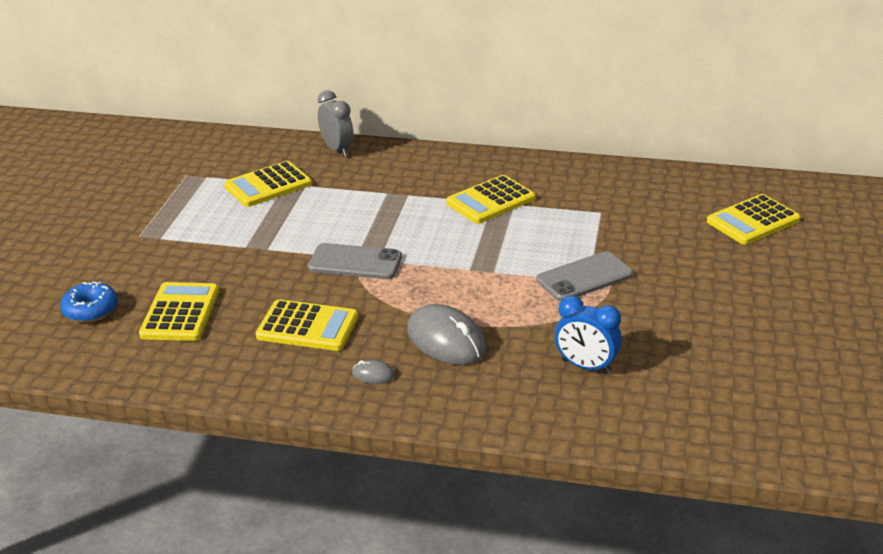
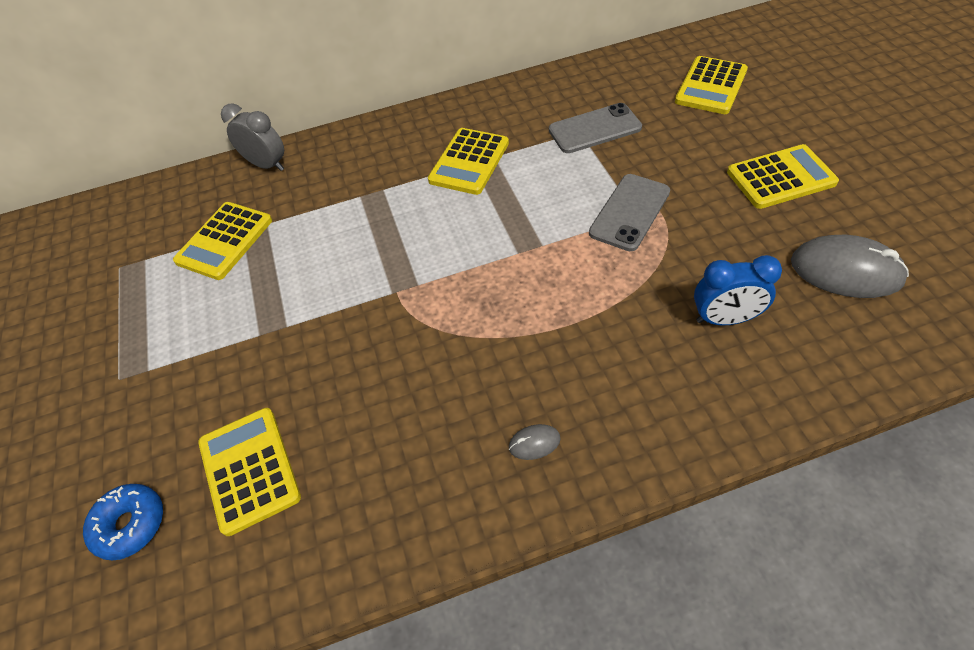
camera: 25 degrees left, 20 degrees up
(307, 327) = (412, 413): yellow calculator -> yellow calculator (780, 178)
(355, 262) = (396, 299): grey phone -> grey phone (594, 129)
(446, 340) = (569, 355): grey mouse -> grey mouse (846, 271)

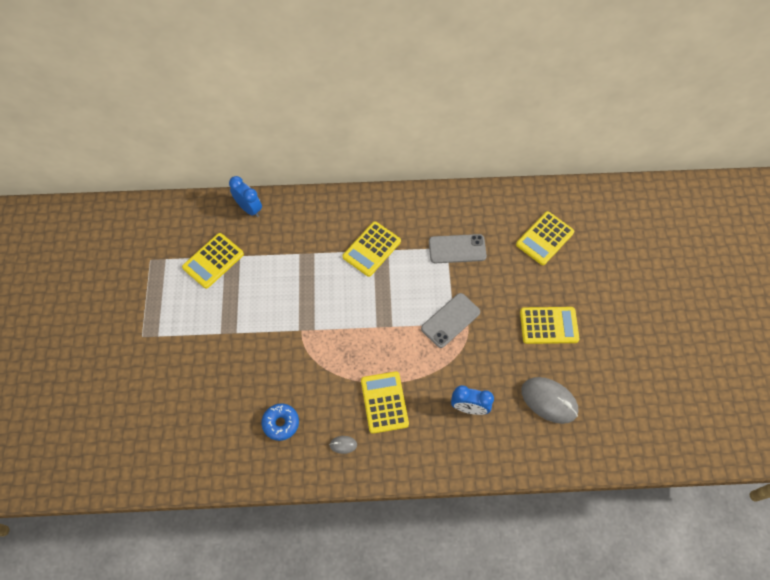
camera: 10 degrees right, 10 degrees up
(130, 525) = (139, 422): blue donut -> blue donut (281, 423)
(249, 469) = (200, 412): yellow calculator -> yellow calculator (384, 402)
(267, 165) = (249, 208): grey clock -> blue clock

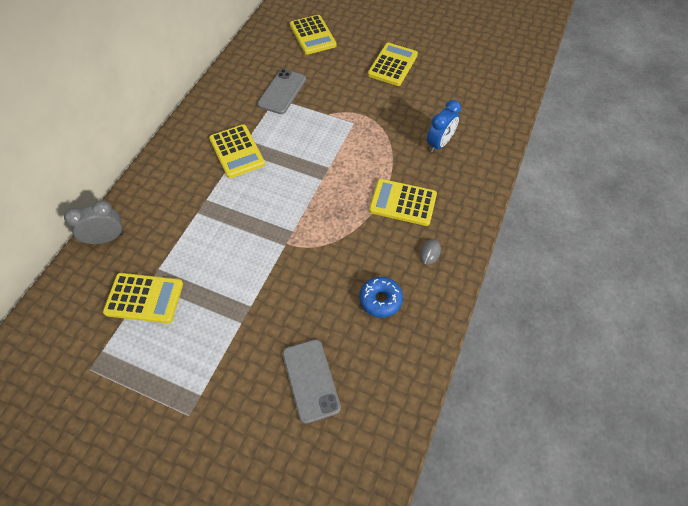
camera: 65 degrees left, 5 degrees down
(213, 261) = (144, 298): yellow calculator -> yellow calculator turned 60 degrees counterclockwise
(249, 208) = (106, 238): blue clock -> grey clock
(450, 320) = (349, 123): grey phone -> grey phone (311, 380)
(549, 401) = (458, 91): grey mouse -> none

